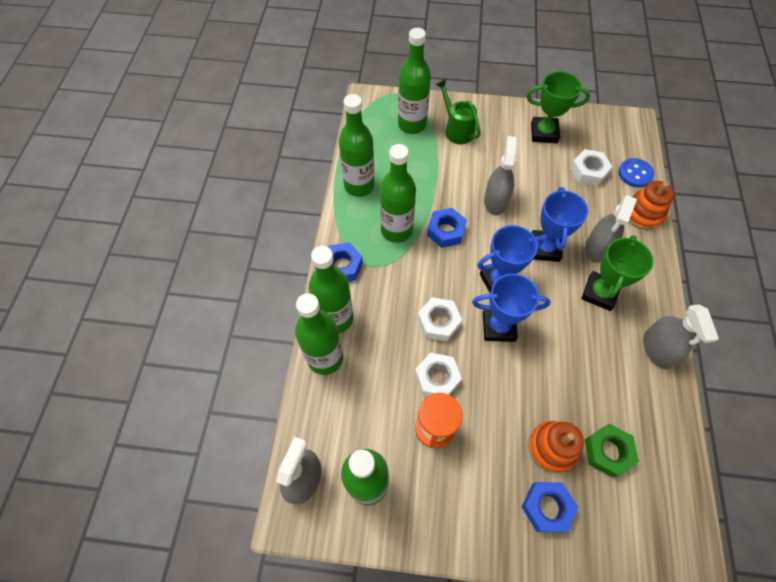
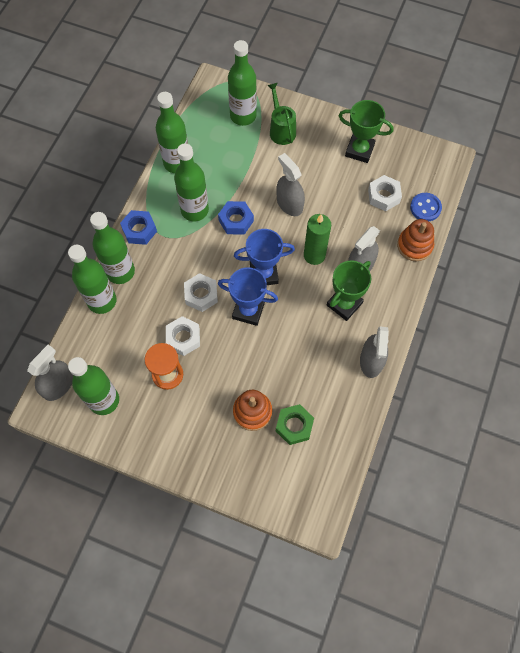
camera: 15 degrees right, 5 degrees up
(495, 201) = (289, 204): grey spray bottle -> grey spray bottle turned 60 degrees counterclockwise
(544, 248) = (314, 255): blue trophy -> green candle
(547, 507) = (230, 452): blue nut -> none

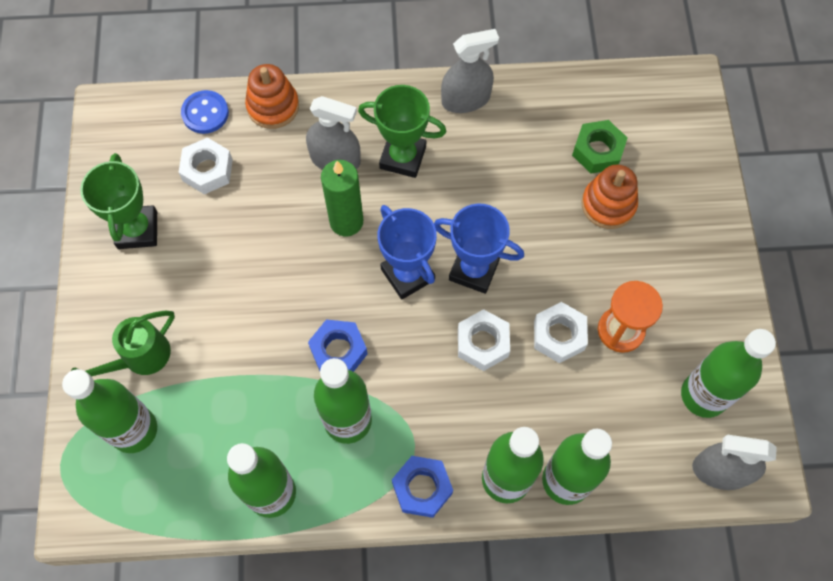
camera: 115 degrees left, 0 degrees up
(248, 311) = (474, 270): blue trophy -> blue trophy turned 60 degrees counterclockwise
(289, 204) = (275, 288): grey spray bottle -> none

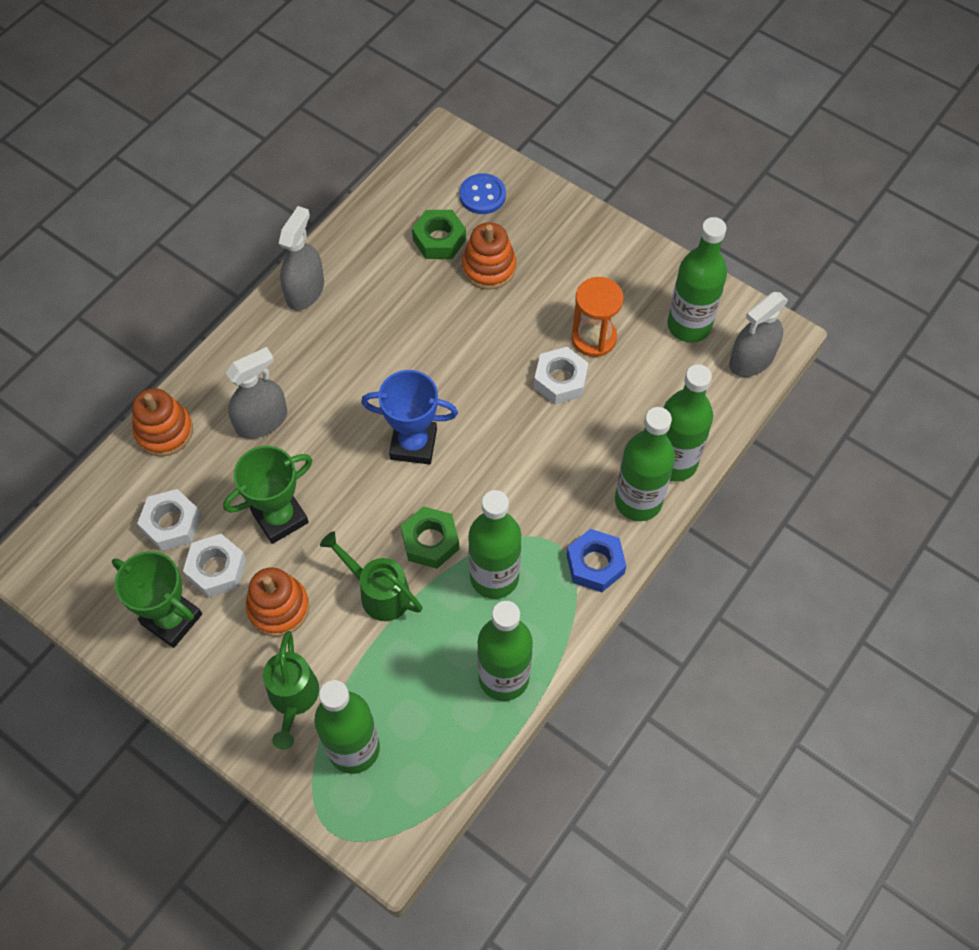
camera: 50 degrees left, 5 degrees down
(201, 291) = (278, 607): none -> orange stacking toy
(205, 113) = (115, 487): blue button -> blue button (482, 195)
(267, 348) = (378, 592): none -> green watering can
(338, 351) = (430, 541): blue nut -> green nut
(346, 221) = (325, 454): green candle -> none
(403, 157) = (310, 372): green trophy -> green trophy (280, 517)
(474, 270) = (454, 396): blue trophy -> none
(482, 343) = (519, 435): white nut -> white nut (216, 569)

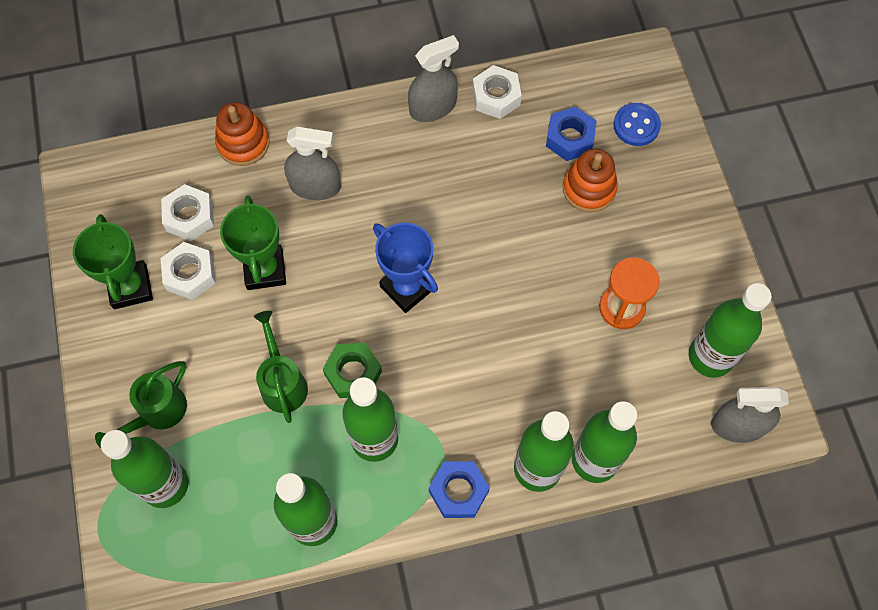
camera: 40 degrees right, 5 degrees up
(278, 607) = (206, 337): orange stacking toy -> none
(280, 517) = (265, 270): green trophy -> green trophy turned 75 degrees clockwise
(439, 240) = (569, 138): green nut -> blue nut
(560, 380) = (564, 322): white nut -> white nut (496, 97)

